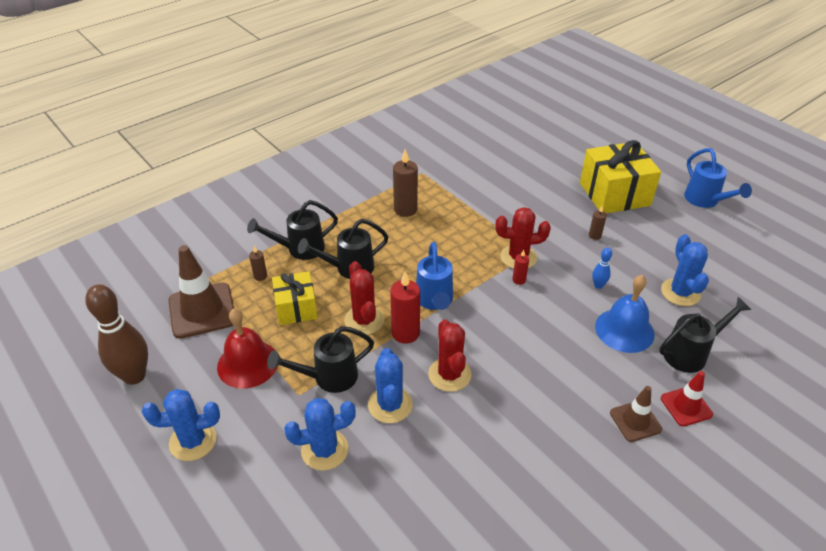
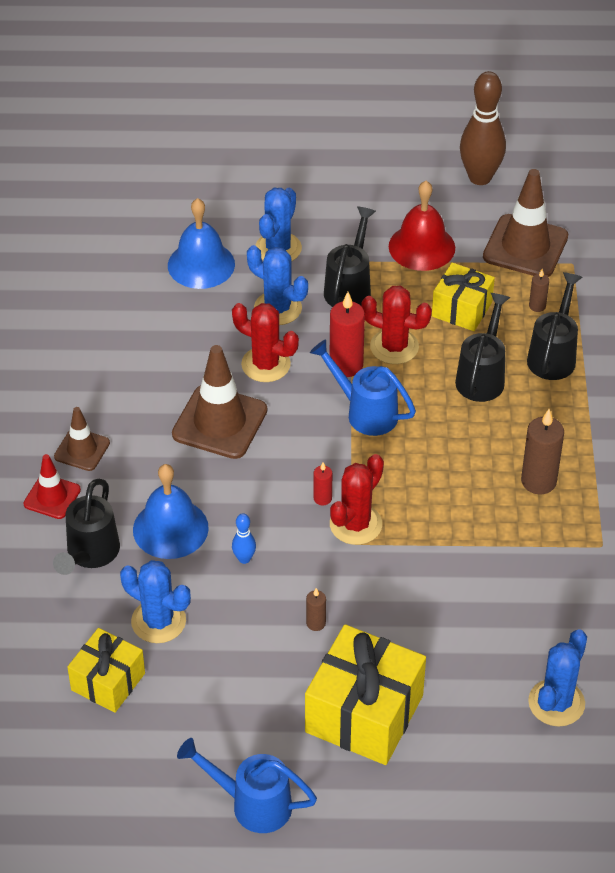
camera: 130 degrees right, 5 degrees up
(193, 441) = (369, 184): blue cactus -> blue cactus (556, 703)
(390, 490) = (201, 264): none -> blue bell
(524, 364) = (220, 422): none -> brown traffic cone
(737, 287) = (108, 681): none -> yellow gift

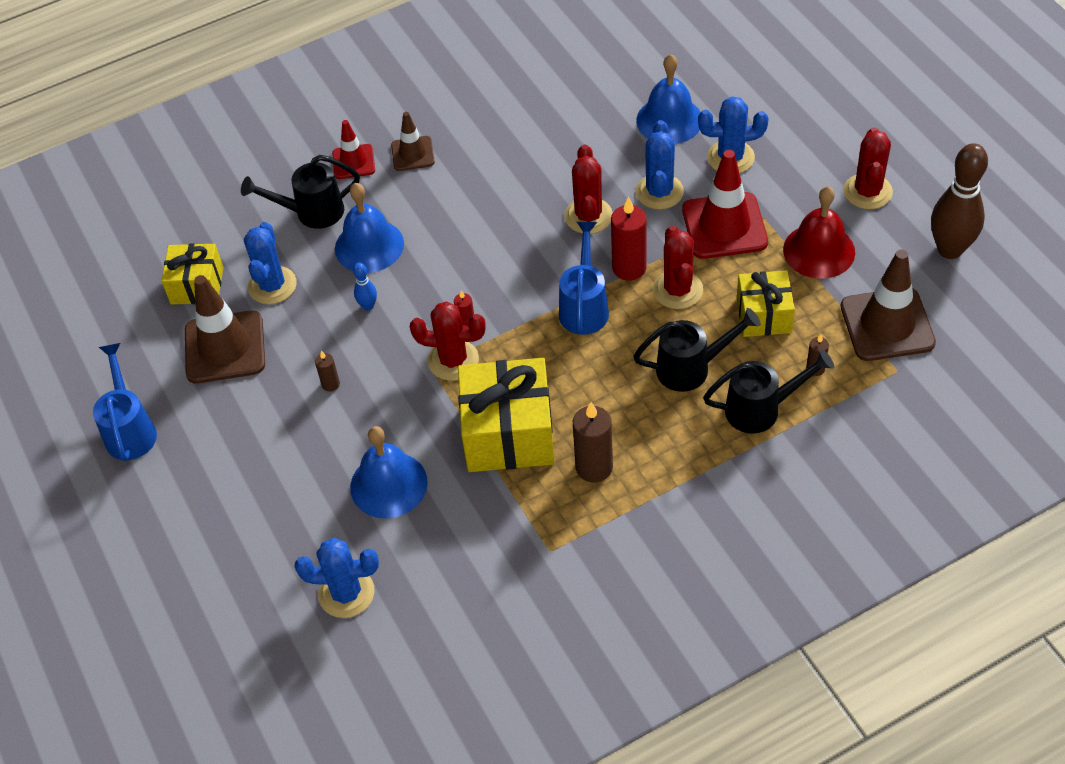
camera: 65 degrees right, 5 degrees up
(220, 422) = (502, 219): brown traffic cone -> brown traffic cone (225, 347)
(349, 287) = (724, 226): black watering can -> red traffic cone
(364, 713) = (257, 460): yellow gift -> yellow gift (508, 433)
(384, 191) = (867, 192): none -> red cactus
(460, 626) = (388, 484): none -> blue bell

